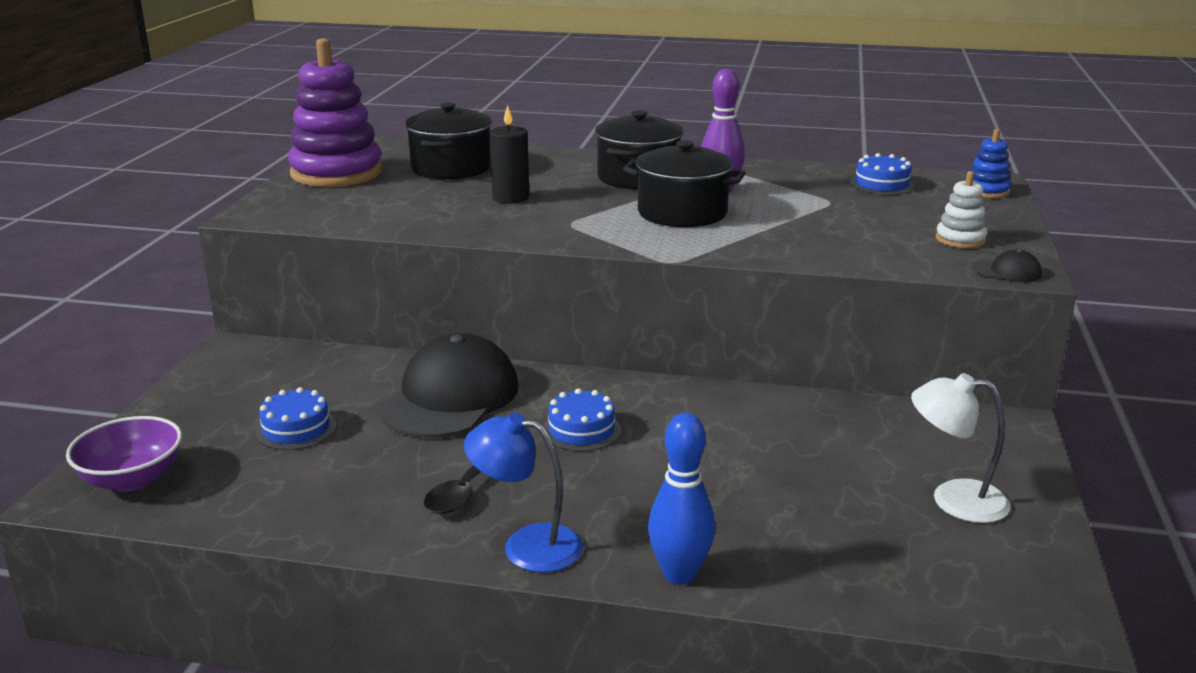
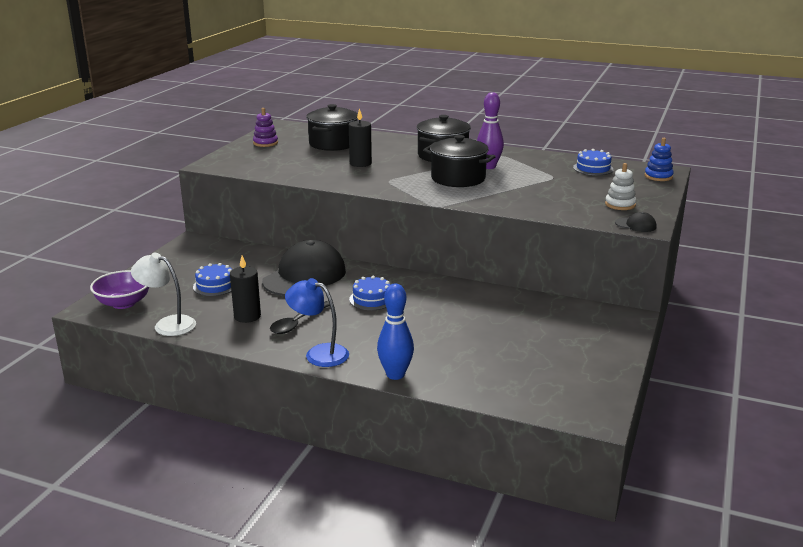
camera: 10 degrees right, 0 degrees up
(337, 173) = (265, 143): purple stacking toy -> purple stacking toy, size x0.46
(372, 484) = (247, 316): none -> black candle
(953, 500) = (569, 353): white lamp -> white lamp (168, 324)

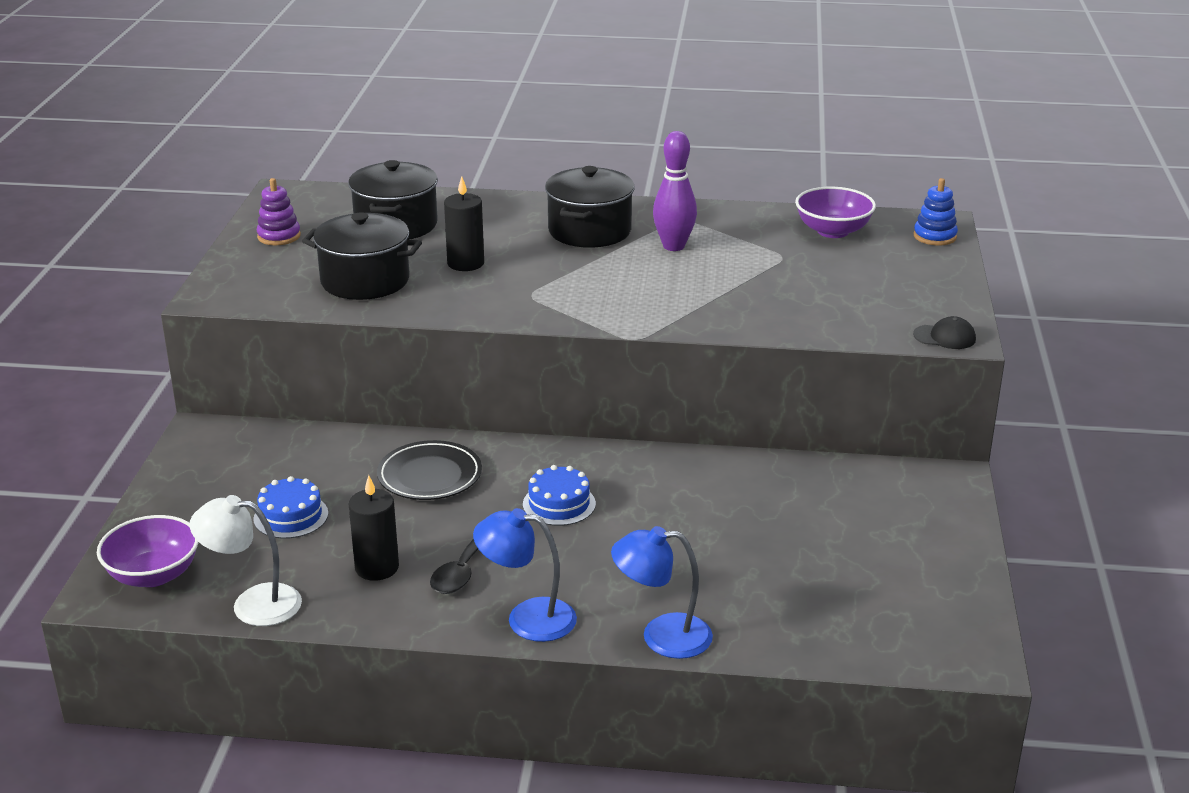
camera: 15 degrees left, 5 degrees up
(305, 276) = (430, 476): black cap -> black plate
(395, 374) = (662, 636): blue bowling pin -> blue lamp
(458, 178) = (638, 277): black pot -> black pot (365, 281)
(593, 168) = (833, 231): blue cake -> purple bowl
(620, 204) = (905, 300): white stacking toy -> none

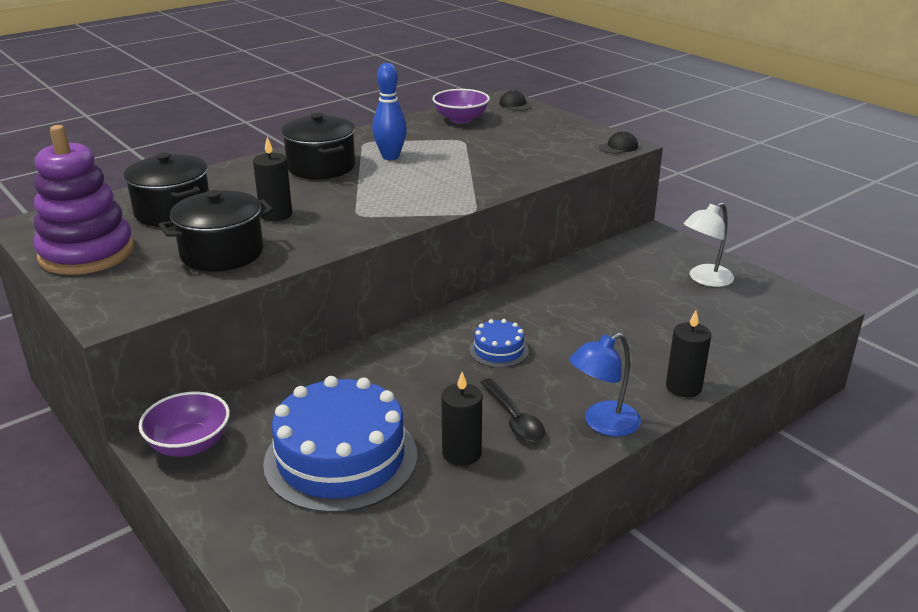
camera: 45 degrees left, 0 degrees up
(153, 575) = (308, 565): purple bowl -> purple bowl (189, 444)
(253, 604) = (422, 532): white lamp -> white lamp (704, 279)
(279, 236) = (87, 253): purple stacking toy -> purple stacking toy, size x2.19
(291, 516) = (341, 458): blue cake -> blue cake, size x2.18
(430, 476) = (390, 378): black plate -> none
(662, 636) = (683, 387): blue lamp -> black candle
(673, 246) = (390, 157): purple bowling pin -> blue bowling pin
(934, 236) = (515, 105): blue stacking toy -> black cap

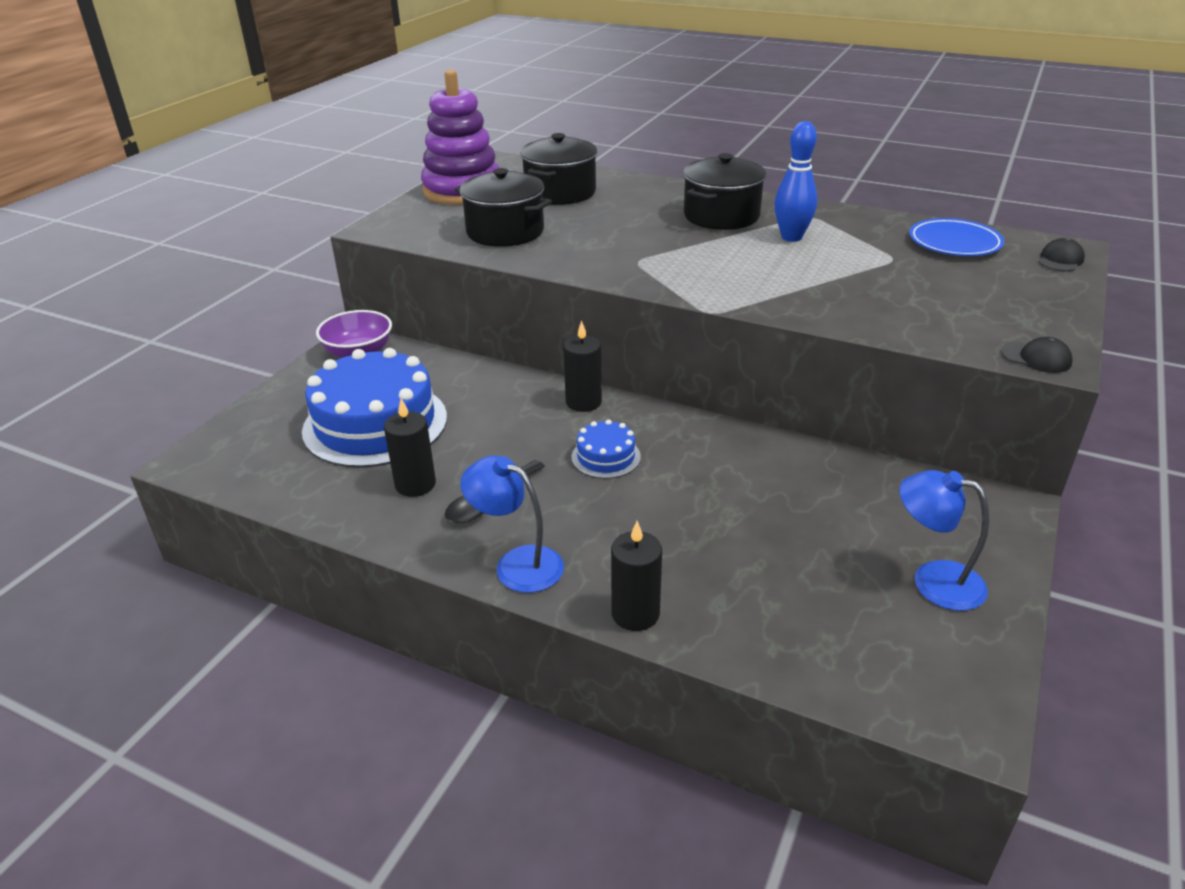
camera: 65 degrees right, 5 degrees up
(276, 214) = (597, 229): black candle -> black candle (583, 402)
(461, 119) = (954, 243): purple bowl -> blue plate
(704, 279) = (933, 580): white lamp -> blue lamp

